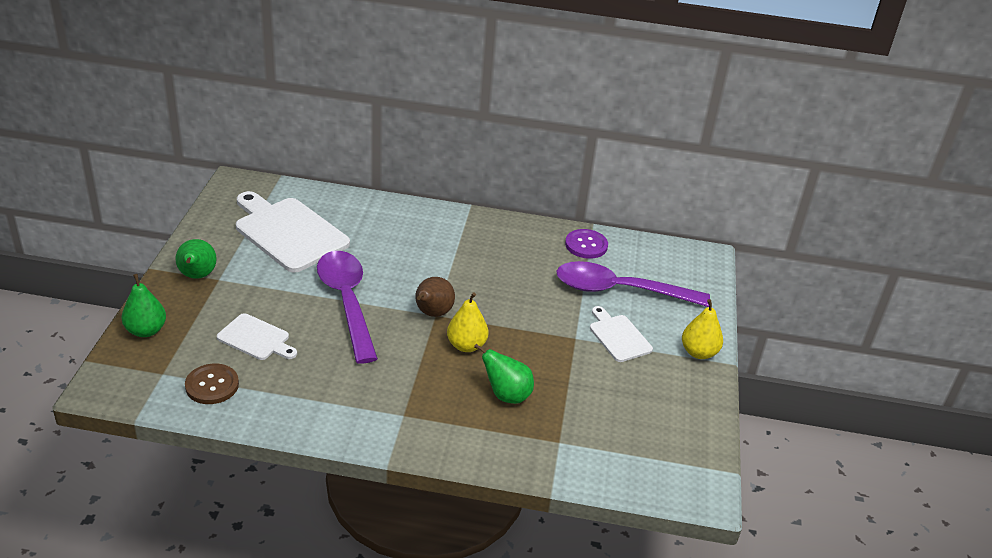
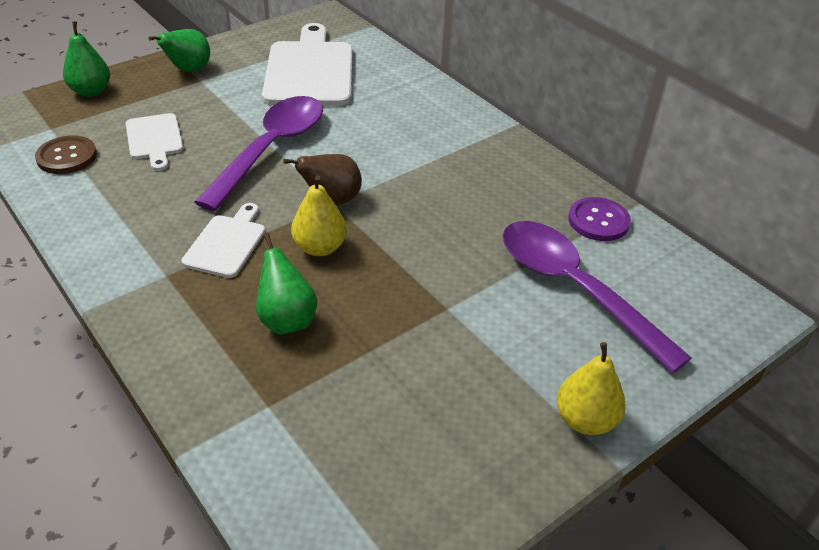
camera: 45 degrees right, 5 degrees up
(618, 336) = (502, 337): white cutting board -> white cutting board (226, 243)

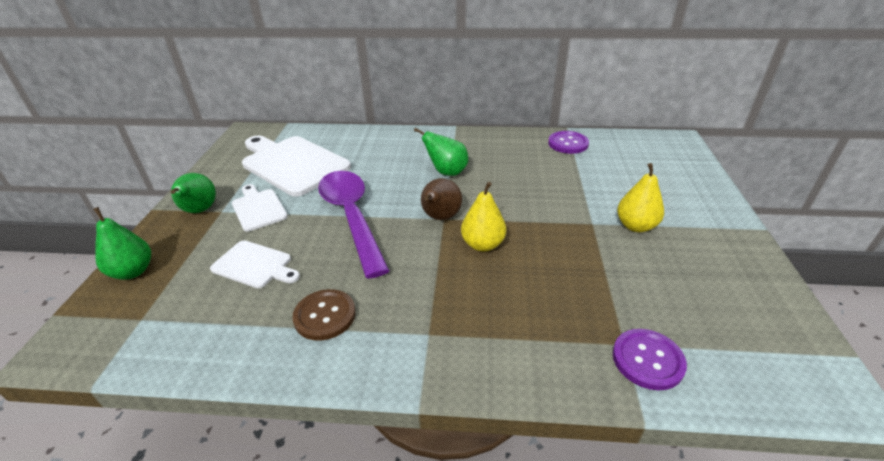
camera: 45 degrees left, 5 degrees down
(67, 157) = (197, 326): brown button -> brown button (325, 316)
(226, 243) = (428, 284): white cutting board -> white cutting board (258, 208)
(260, 431) = (647, 360): none -> purple button
(287, 320) = (542, 293): green pear -> green pear (446, 172)
(574, 289) = (615, 176): purple spoon -> none
(585, 420) = (723, 222): yellow pear -> yellow pear (636, 226)

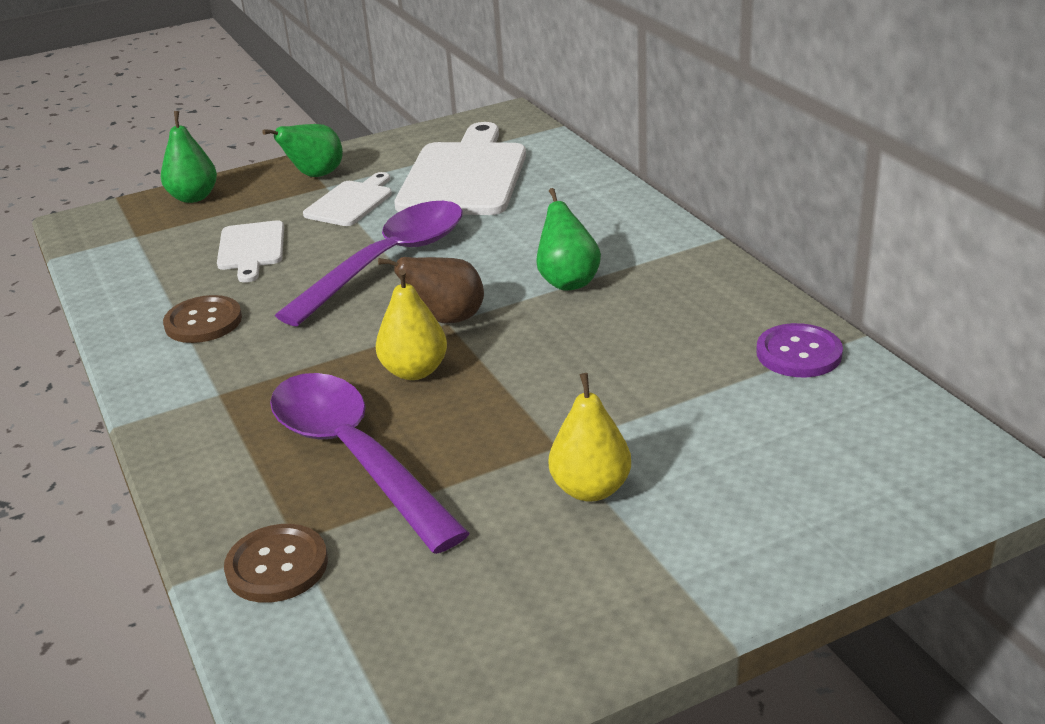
camera: 60 degrees right, 5 degrees down
(552, 293) = (354, 456): none -> purple spoon
(647, 360) = (277, 566): purple button -> brown button

